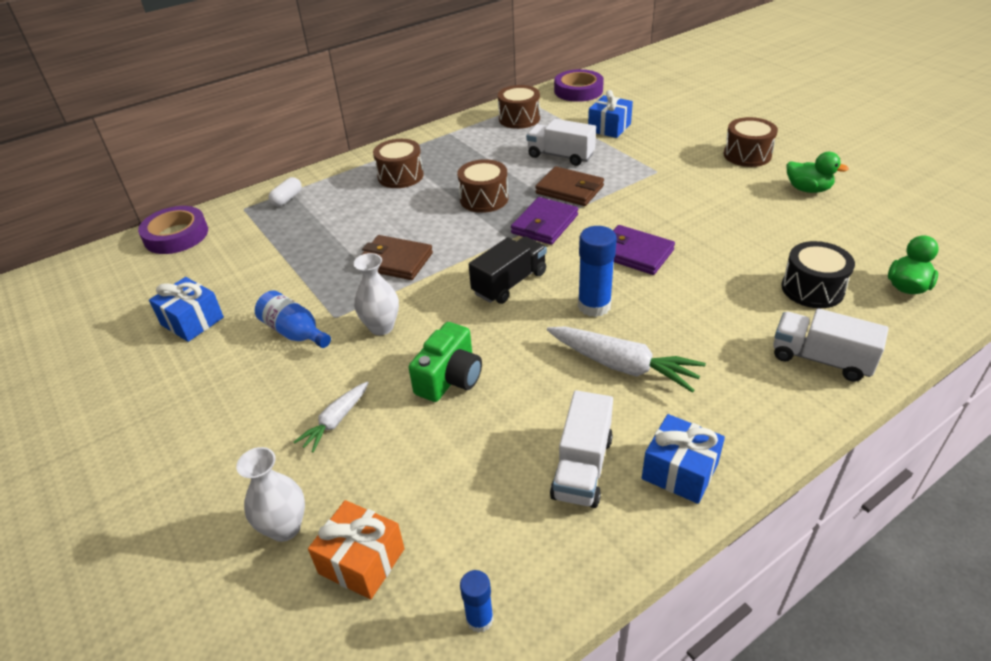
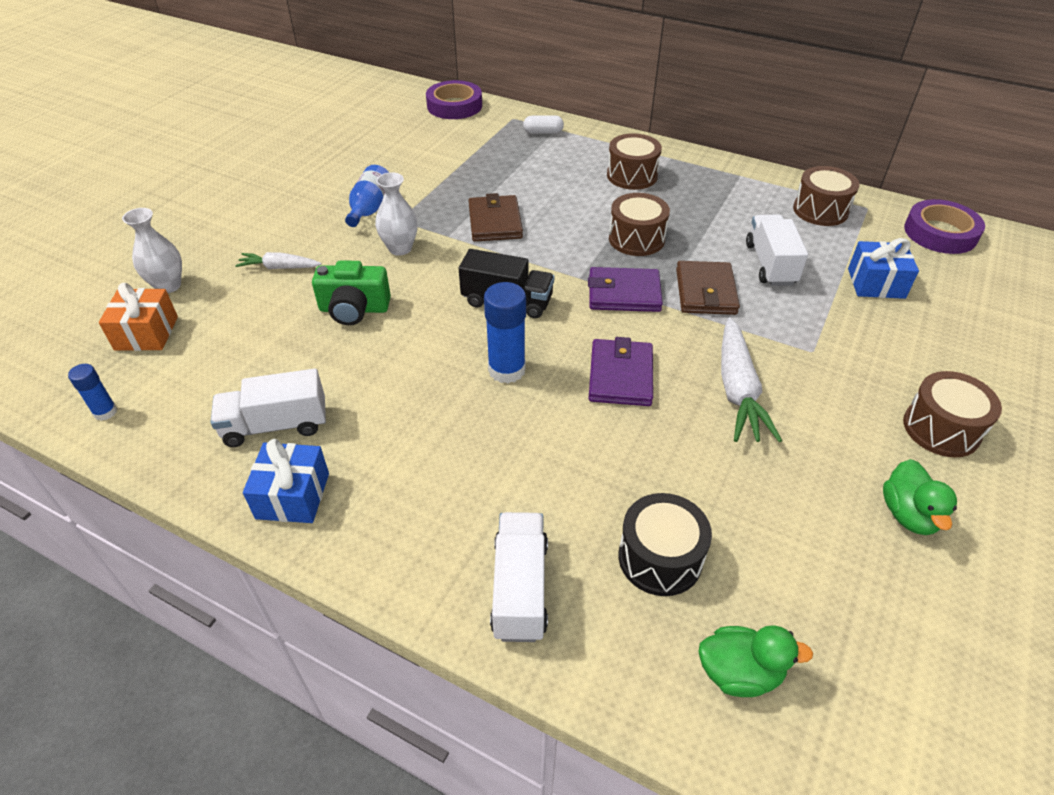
camera: 60 degrees right, 5 degrees up
(192, 321) = (358, 157): blue gift -> none
(622, 366) = (424, 416): white carrot -> white carrot (737, 390)

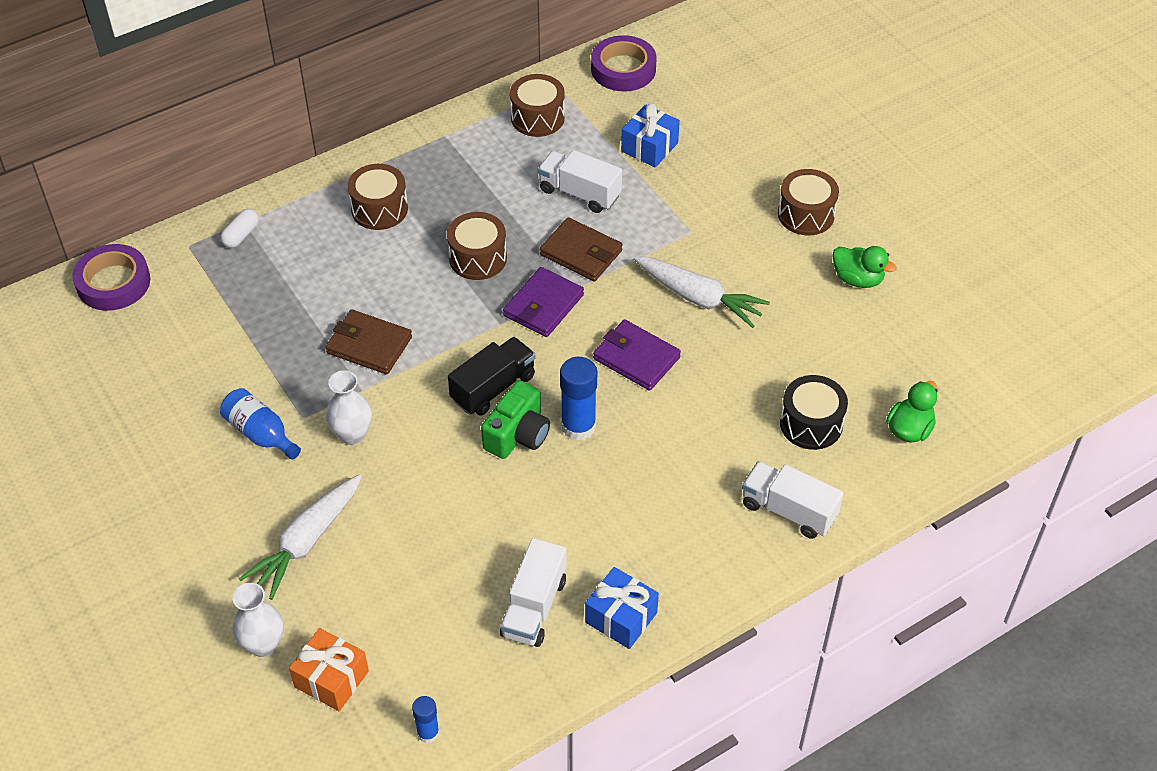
camera: 60 degrees left, 5 degrees up
(279, 267) = (306, 542): white carrot -> white carrot, size x1.72
(354, 309) = (420, 503): green camera -> green camera (518, 434)

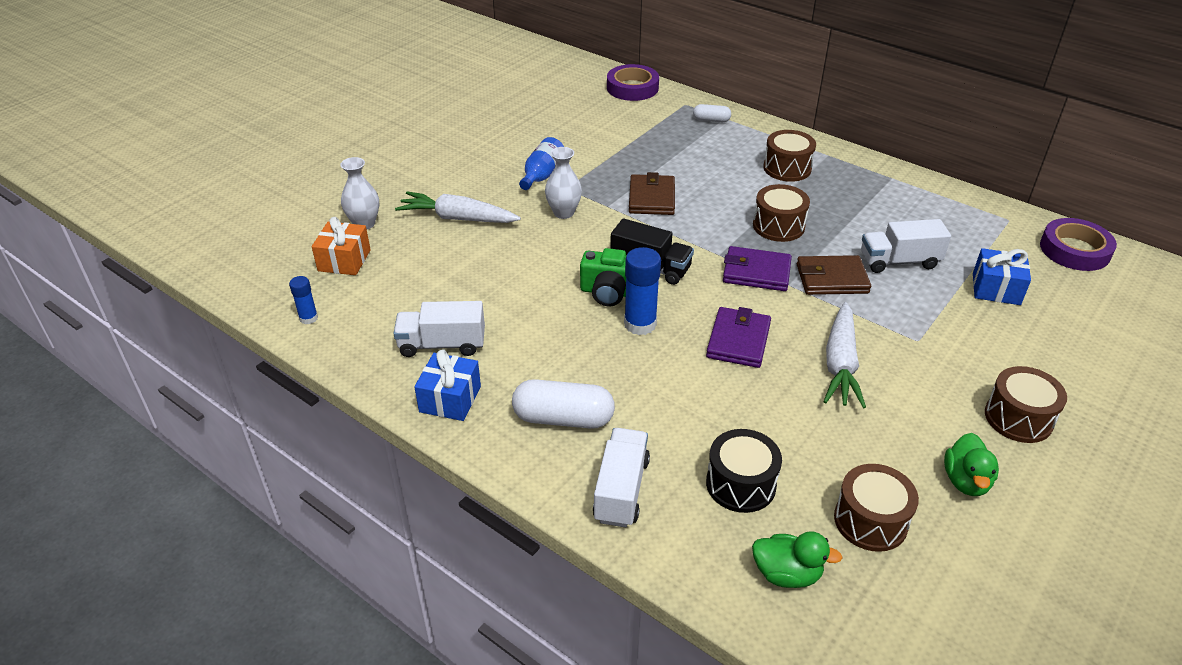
camera: 70 degrees right, 10 degrees down
(537, 118) = (961, 217): brown drum -> brown drum (870, 521)
(579, 193) = (899, 261): white truck -> white truck turned 105 degrees counterclockwise
(581, 253) = (832, 279): brown wallet -> brown wallet turned 75 degrees clockwise
(685, 529) = (563, 418): none -> white capsule

